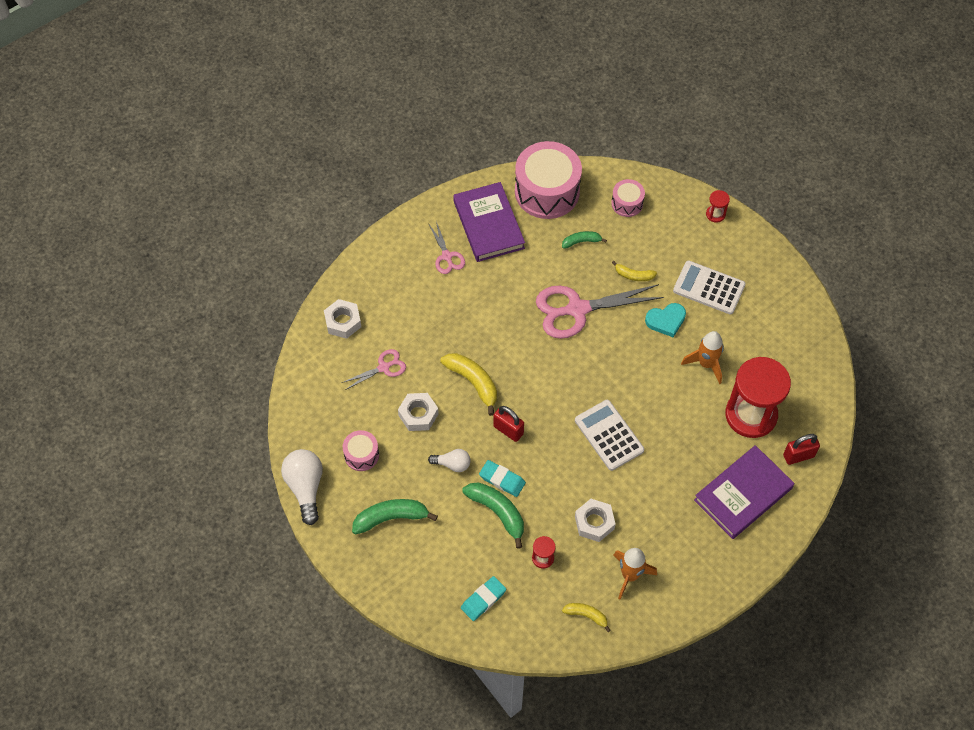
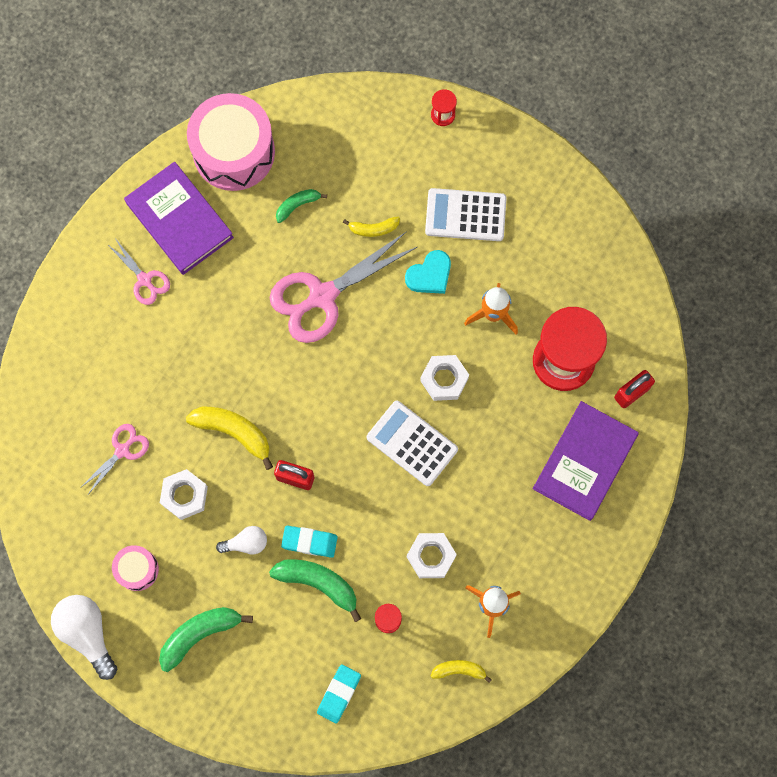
camera: 20 degrees left, 15 degrees up
(343, 322) = (52, 408): white nut -> white nut (444, 379)
(627, 203) = (334, 135): pink drum -> none

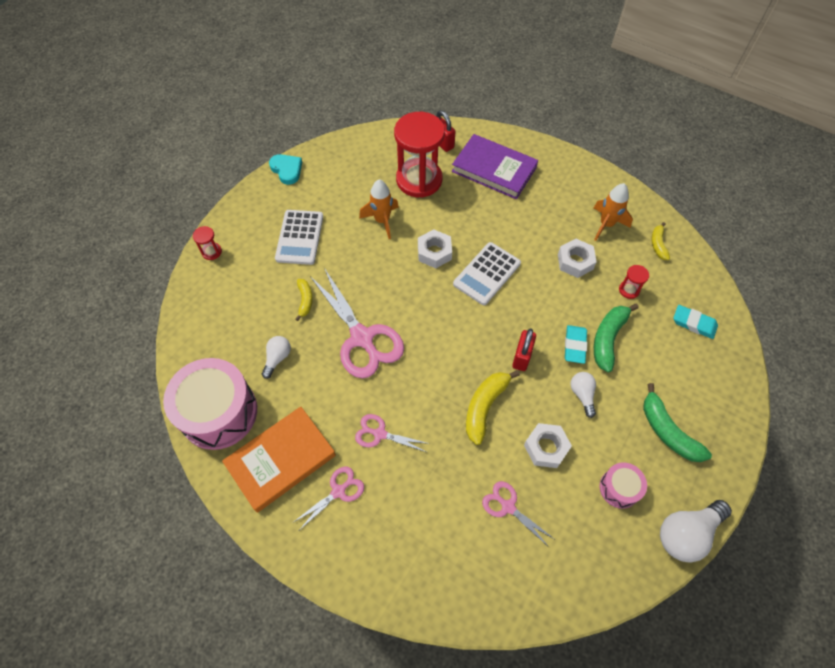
camera: 90 degrees left, 15 degrees down
(179, 220) = (281, 460): purple book -> orange book
(205, 319) = (380, 434): none -> pink scissors
(297, 205) = (277, 358): green banana -> white light bulb
(430, 275) = (348, 261): turquoise heart -> turquoise heart (287, 170)

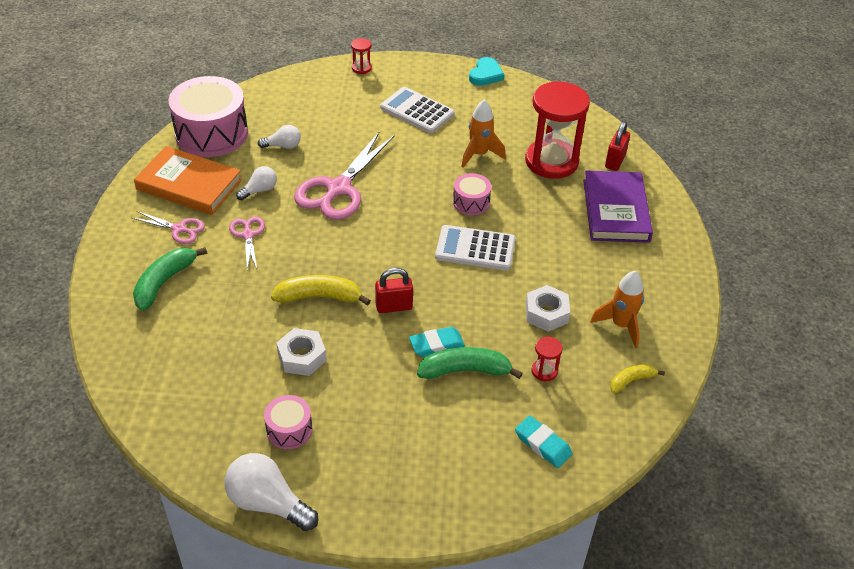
camera: 60 degrees right, 15 degrees down
(300, 237) = (417, 111): white calculator -> white calculator turned 60 degrees clockwise
(305, 300) = (352, 139): yellow banana -> none
(434, 252) = (471, 202): white nut -> pink drum
(508, 506) = (223, 347): pink scissors -> none
(582, 395) = (380, 368): white light bulb -> white light bulb (259, 190)
(667, 431) = (381, 455): green banana -> green banana (164, 282)
(694, 323) = (542, 444): turquoise eraser -> turquoise eraser turned 45 degrees counterclockwise

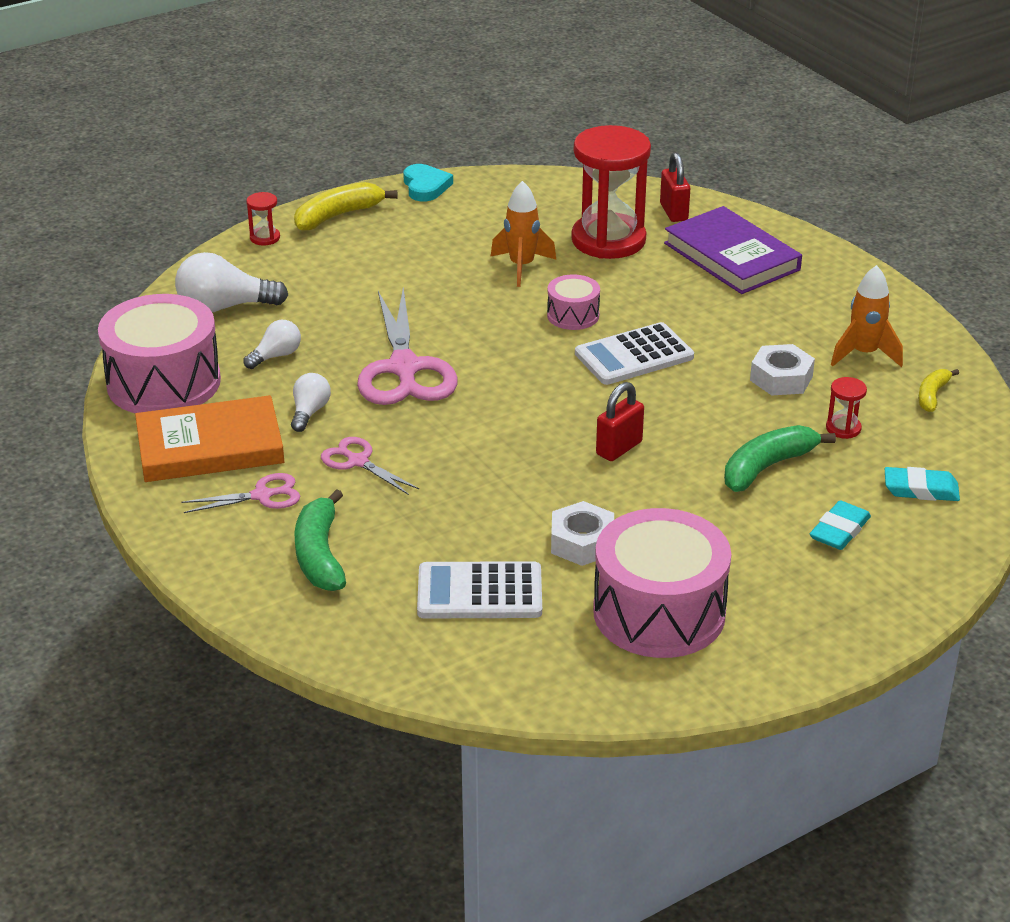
camera: 35 degrees left, 10 degrees down
(268, 503) = (725, 685): white light bulb -> white light bulb (225, 307)
(289, 430) = (659, 612): pink drum -> pink drum, size x2.05
(319, 297) = (525, 479): yellow banana -> yellow banana (338, 216)
(417, 111) = (393, 254): white calculator -> white calculator (479, 592)
(436, 345) = (709, 459): turquoise eraser -> turquoise eraser (839, 530)

